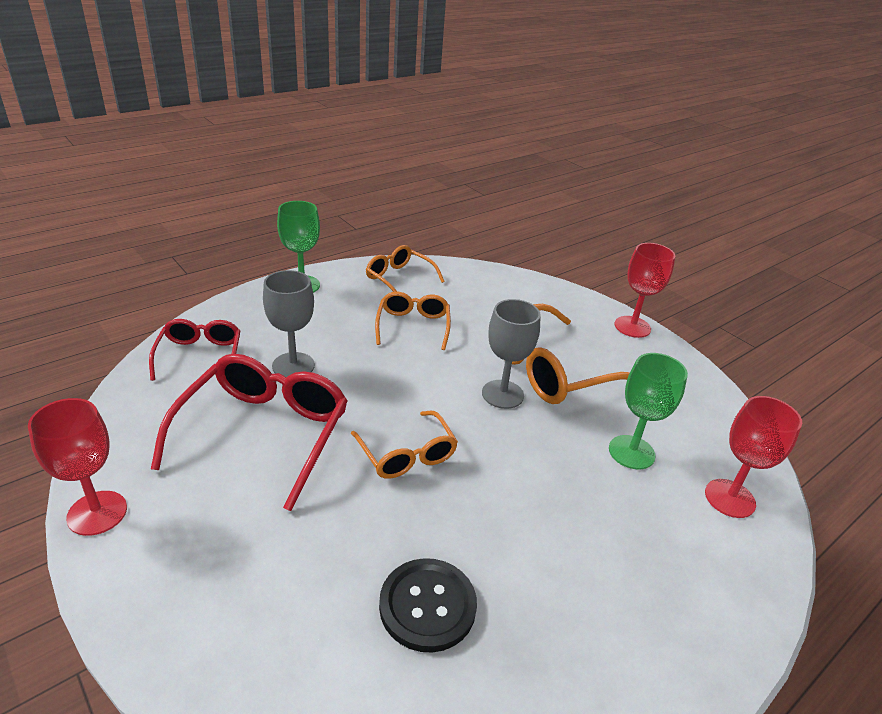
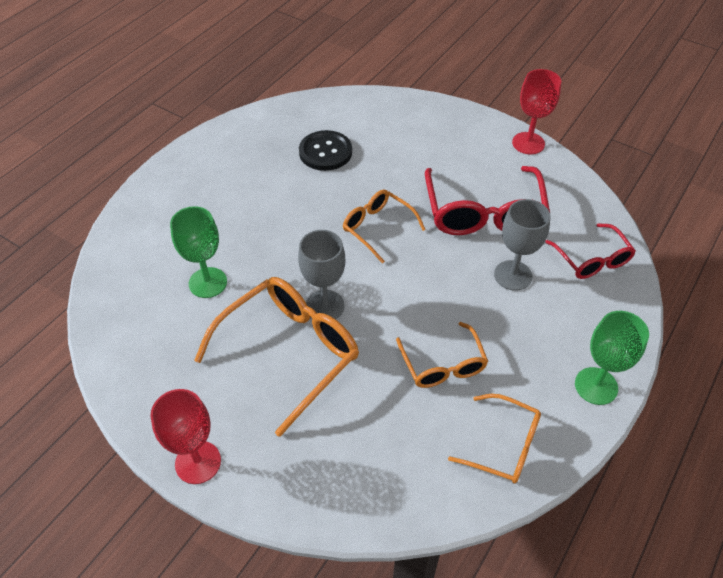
camera: 165 degrees right, 15 degrees up
(729, 498) = (134, 266): red goblet -> none

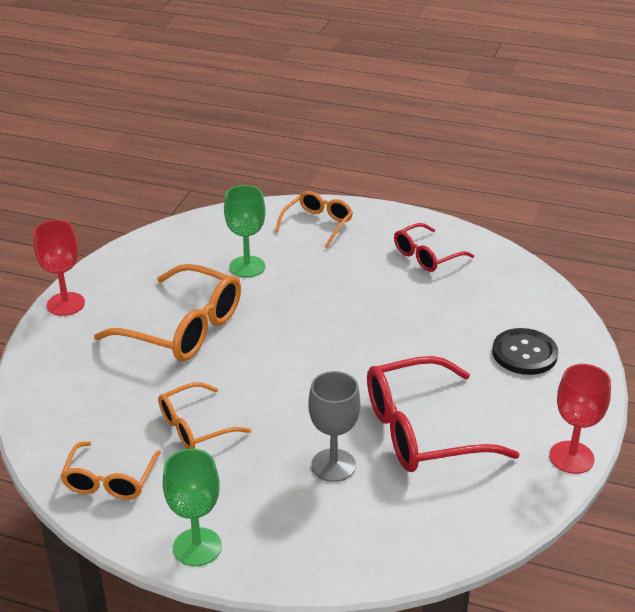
camera: 75 degrees right, 15 degrees down
(325, 152) = (456, 299): black button -> black button (524, 353)
(325, 306) = (243, 338): grey goblet -> none
(377, 228) = (360, 354): orange glasses -> orange glasses (318, 224)
(592, 260) = (386, 533): red glasses -> red glasses (426, 256)

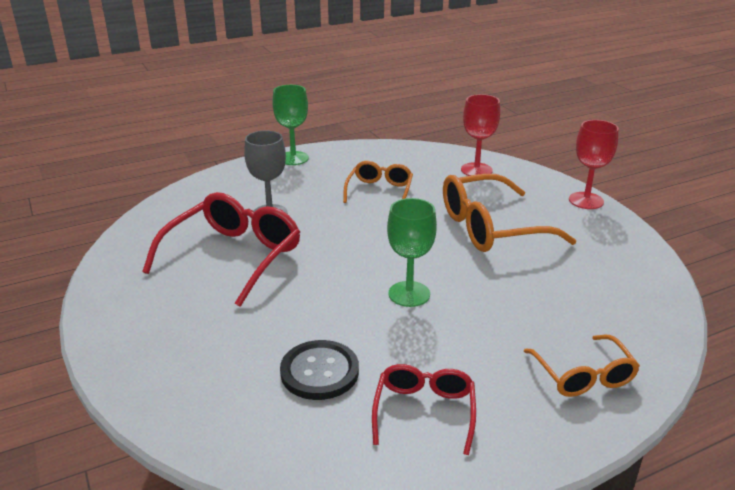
camera: 135 degrees right, 5 degrees down
(110, 480) = (378, 156): orange glasses -> none
(247, 267) = (546, 292): green goblet -> green goblet (409, 294)
(524, 353) = (205, 358): black button -> black button (319, 372)
(571, 457) = (99, 296): red goblet -> red goblet (476, 170)

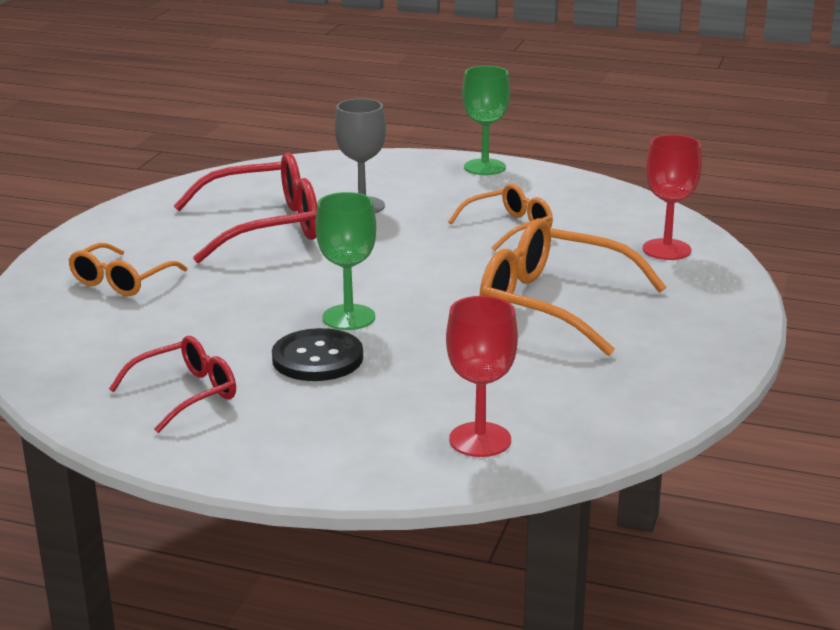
camera: 45 degrees right, 5 degrees down
(319, 372) = (167, 331): black button -> black button (317, 358)
(583, 376) = (363, 445): orange glasses -> orange glasses (121, 281)
(586, 201) = (733, 328): red goblet -> red goblet (480, 440)

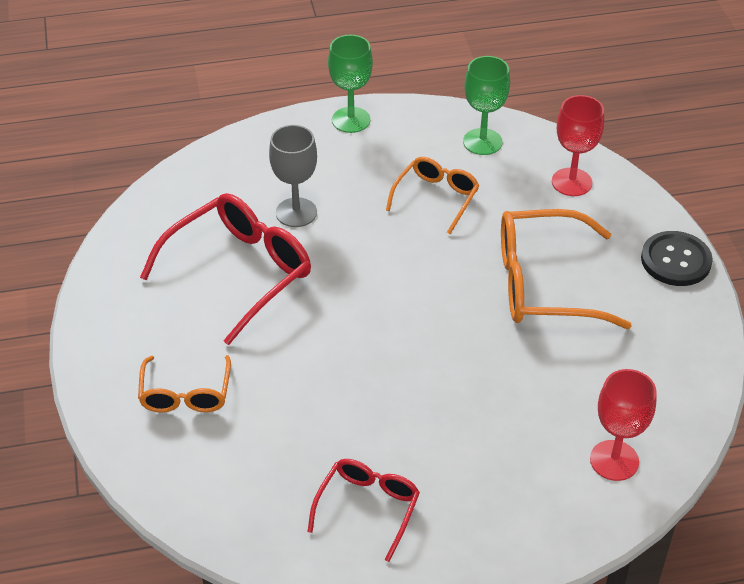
camera: 30 degrees left, 20 degrees up
(317, 358) = (428, 422): black button -> black button (676, 260)
(348, 317) = (409, 363): green goblet -> green goblet (482, 142)

